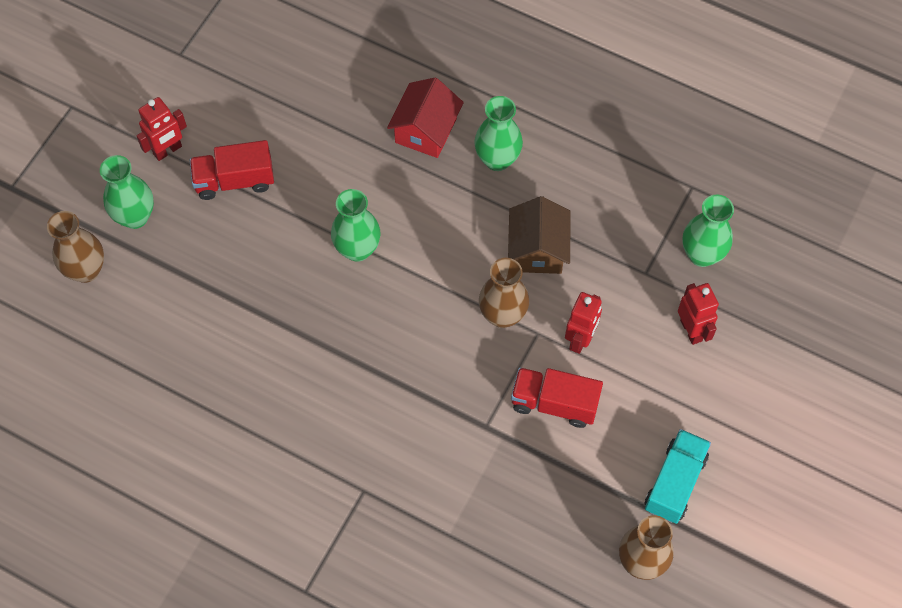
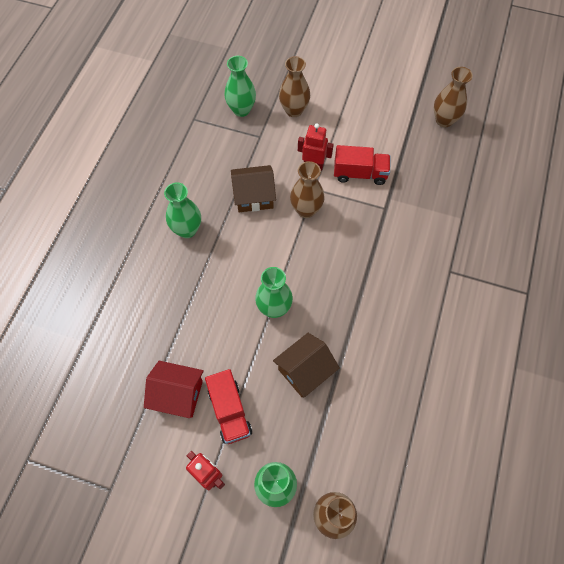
camera: 100 degrees left, 0 degrees up
(263, 271) = (305, 371): none -> brown house
(426, 130) = (168, 279): red house -> red house (178, 394)
(554, 403) = (360, 174): red truck -> red truck turned 90 degrees counterclockwise
(675, 483) = (392, 109): turquoise truck -> none
(691, 330) = (294, 110): red robot -> brown vase

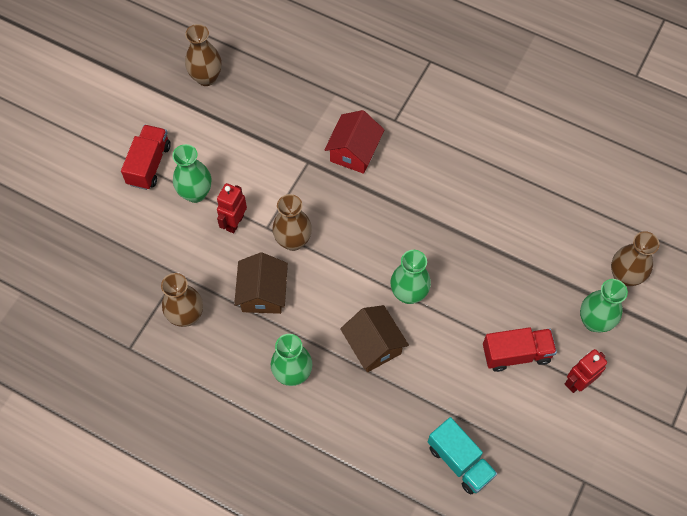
camera: 80 degrees left, 0 degrees up
(122, 372) = (459, 461): none -> turquoise truck
(178, 394) = (492, 404): red house -> red house (354, 152)
(241, 110) = (130, 289): green vase -> green vase (195, 193)
(294, 110) = (148, 229): brown vase -> brown vase (186, 316)
(305, 371) = (482, 275): brown house -> brown house (373, 345)
(360, 174) = (257, 177): red truck -> red truck (149, 164)

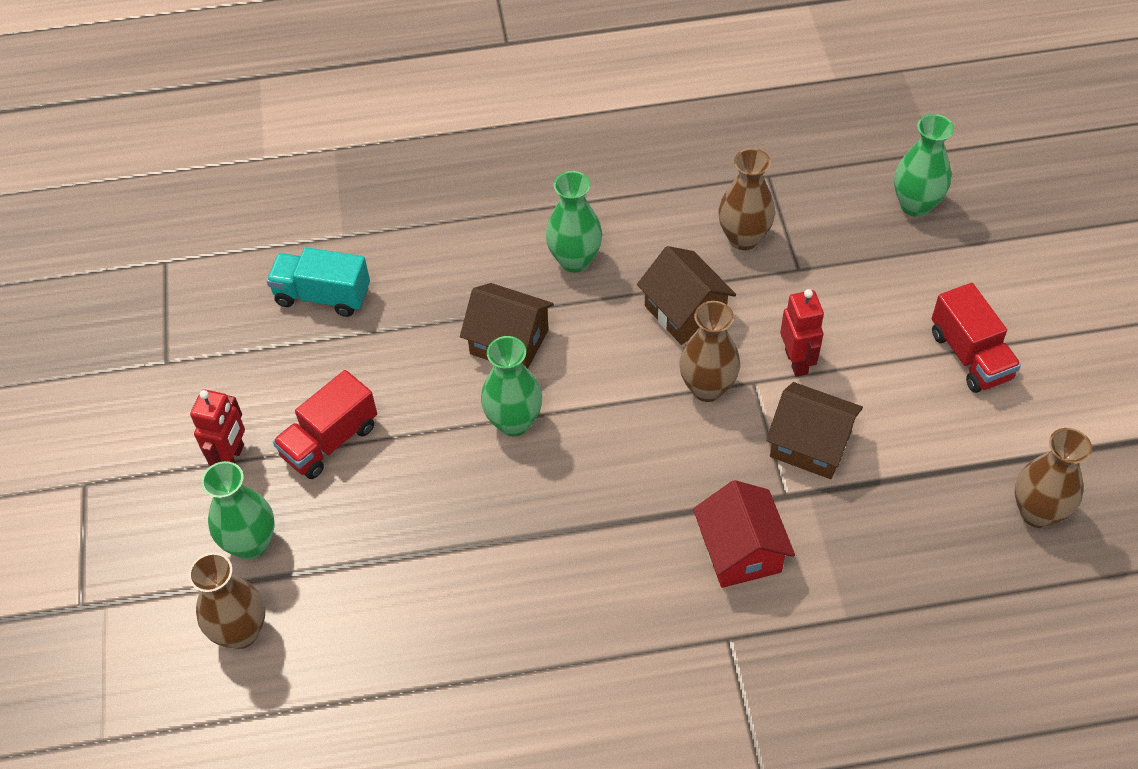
camera: 145 degrees right, 10 degrees down
(195, 193) = (878, 362): green vase -> green vase (915, 205)
(272, 176) = (810, 444): none -> brown house

